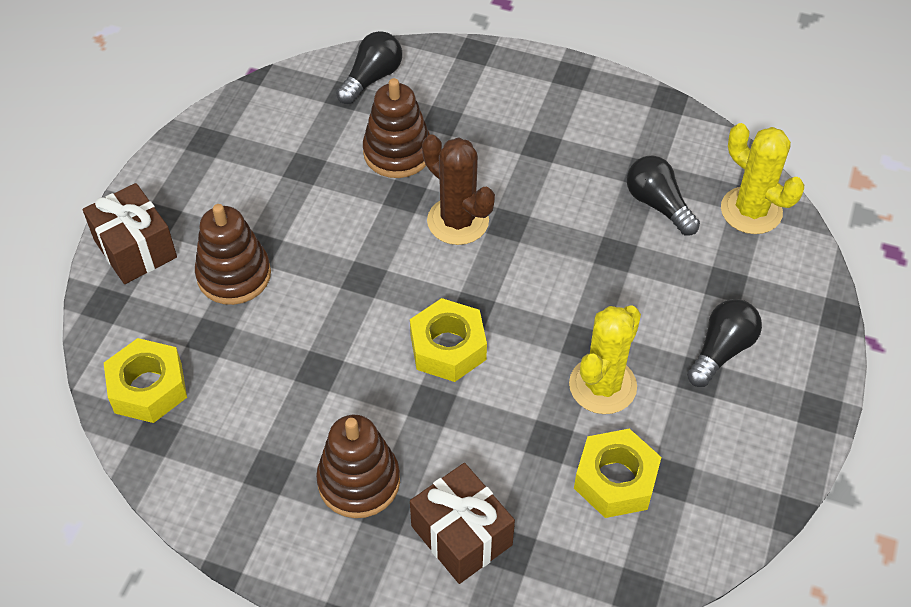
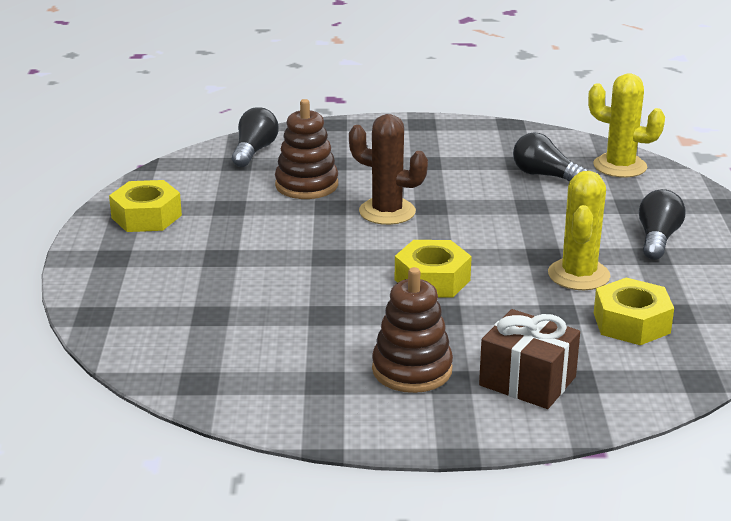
camera: 20 degrees left, 25 degrees down
(135, 249) = (102, 278): brown gift -> none
(148, 388) = (172, 356): yellow nut -> yellow nut (146, 216)
(234, 275) = (208, 276): brown stacking toy -> none

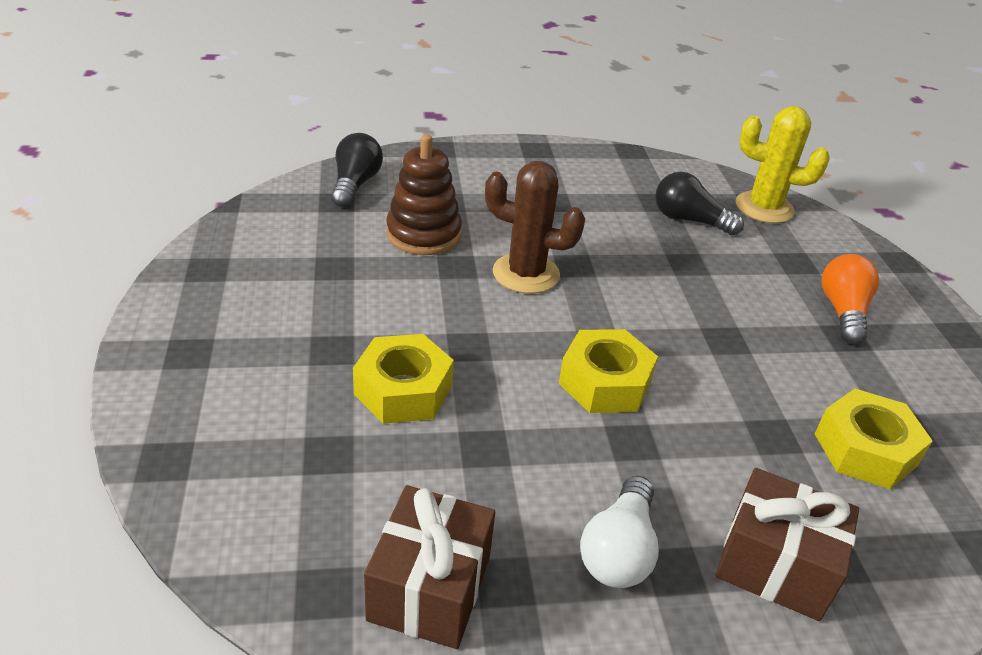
camera: 10 degrees left, 10 degrees up
(146, 216) = (231, 283): yellow nut -> yellow nut (403, 390)
(271, 383) = (429, 588): none -> brown gift
(412, 370) = (618, 550): brown stacking toy -> white light bulb
(578, 275) = (775, 370): yellow cactus -> none
(657, 239) = (843, 312): black light bulb -> orange light bulb

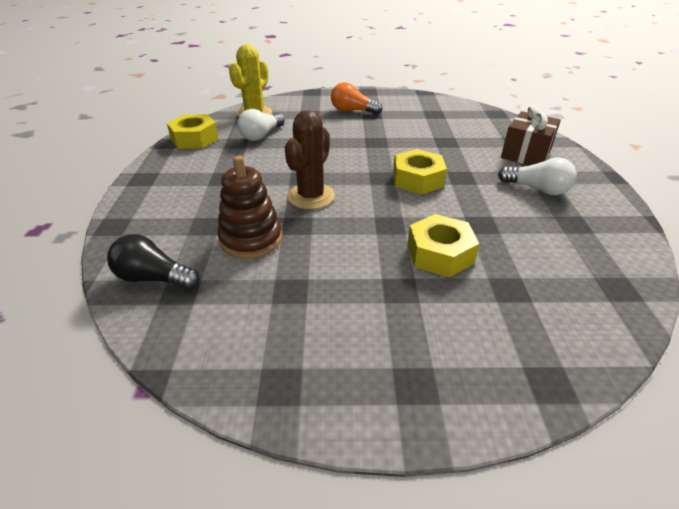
camera: 80 degrees left, 0 degrees up
(429, 588) = (593, 248): brown gift -> none
(689, 220) = (261, 135): black light bulb -> white light bulb
(865, 449) = (449, 124): yellow nut -> yellow nut (194, 139)

